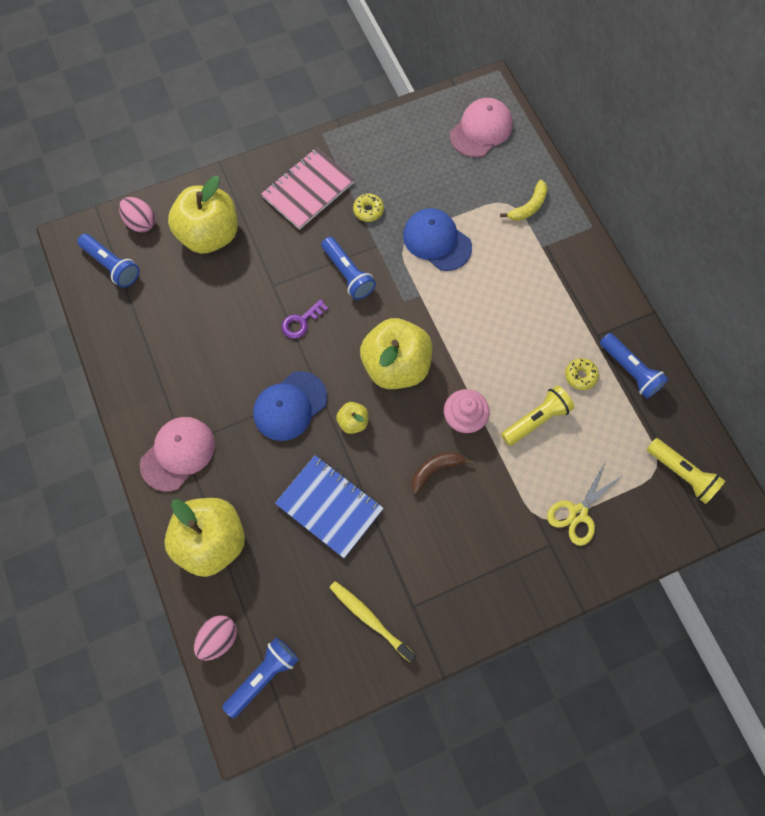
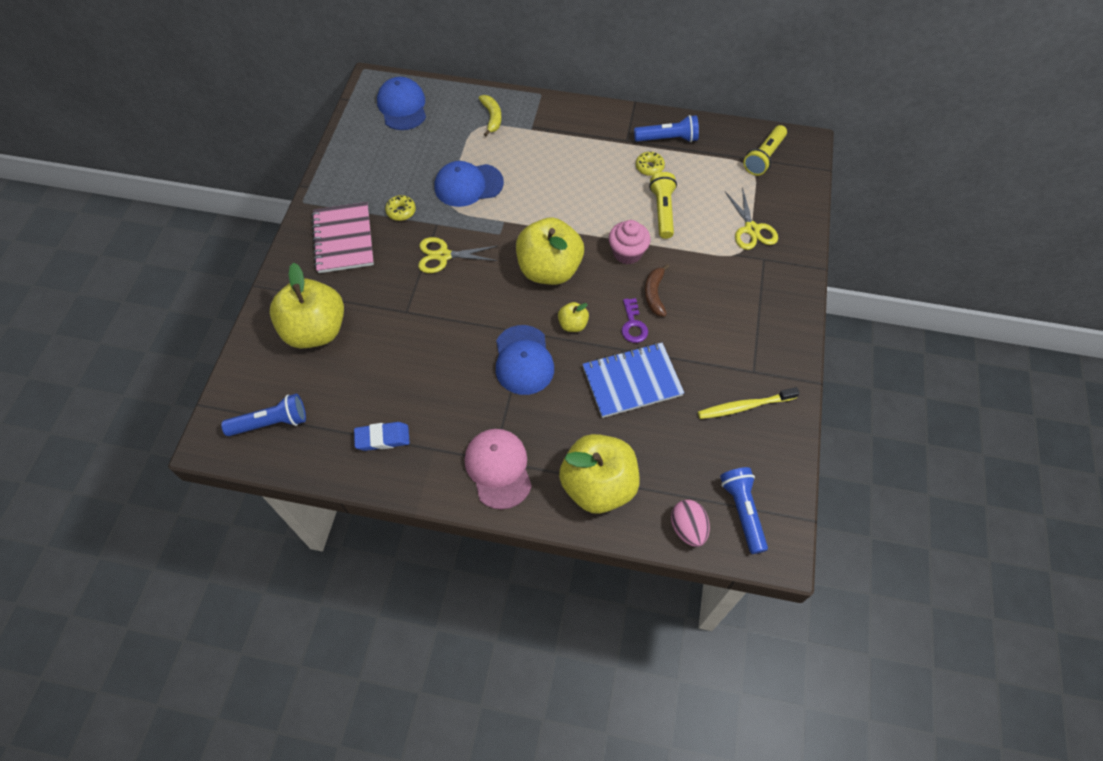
camera: 55 degrees left, 10 degrees down
(141, 222) = (251, 376): pink egg -> none
(149, 351) = (382, 438): none -> blue eraser
(301, 322) = (456, 310): purple key -> purple key (633, 325)
(348, 274) = (443, 256): blue flashlight -> yellow scissors
(481, 130) = (402, 107): pink cap -> blue cap
(681, 473) = (764, 157): yellow flashlight -> yellow flashlight turned 135 degrees clockwise

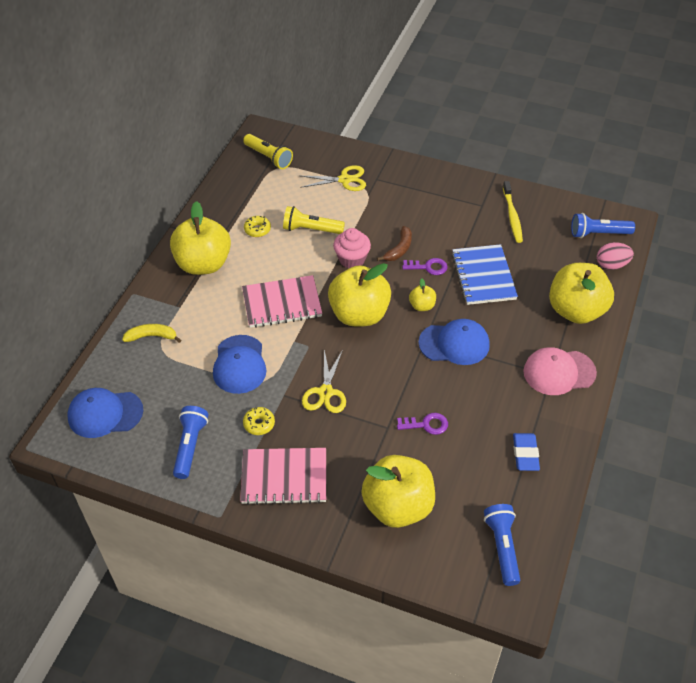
camera: 80 degrees left, 10 degrees down
(412, 344) = (426, 424): none -> purple key
(551, 204) = (282, 304): none -> pink notebook
(590, 135) = (203, 264): none -> yellow apple
(654, 294) = (399, 249): brown banana -> brown banana turned 75 degrees counterclockwise
(667, 139) = (227, 212): blue flashlight -> blue flashlight (190, 446)

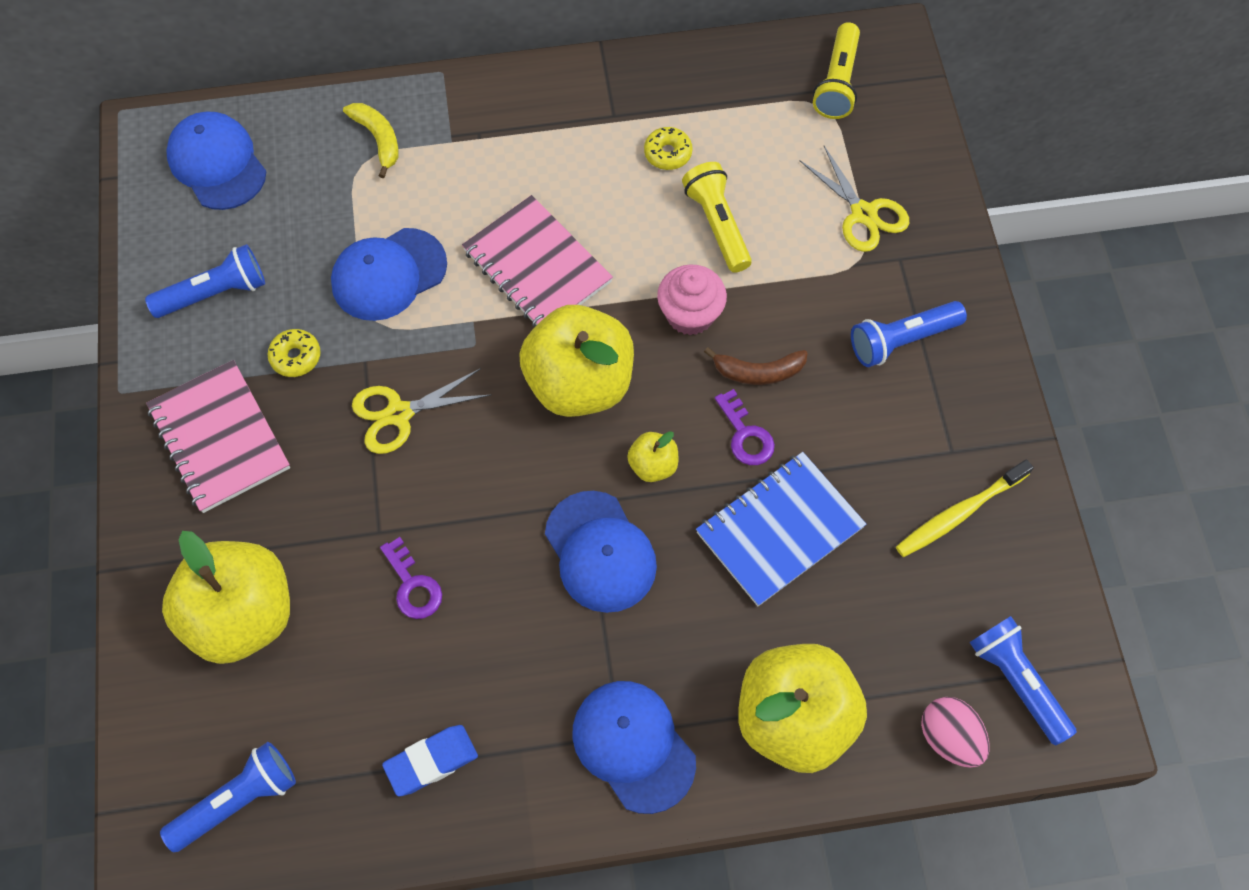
camera: 60 degrees right, 15 degrees up
(203, 264) = (552, 123): yellow apple -> none
(417, 196) = (902, 340): none -> blue flashlight
(559, 372) = (633, 746): pink cap -> blue cap

